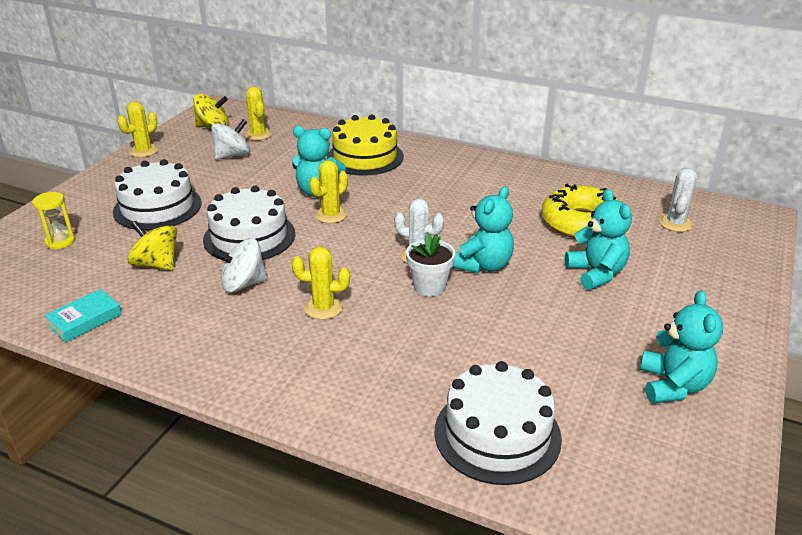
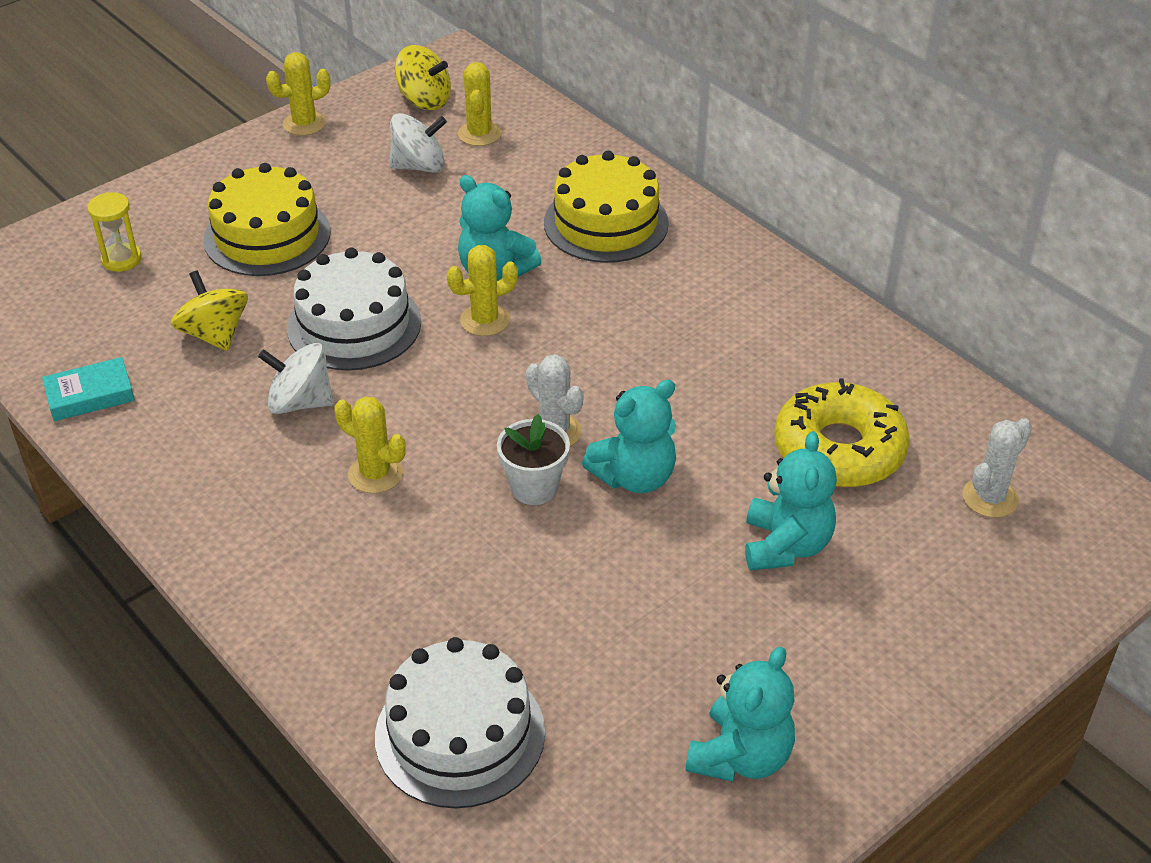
camera: 25 degrees right, 10 degrees up
(157, 207) = (267, 236): white cake -> yellow cake

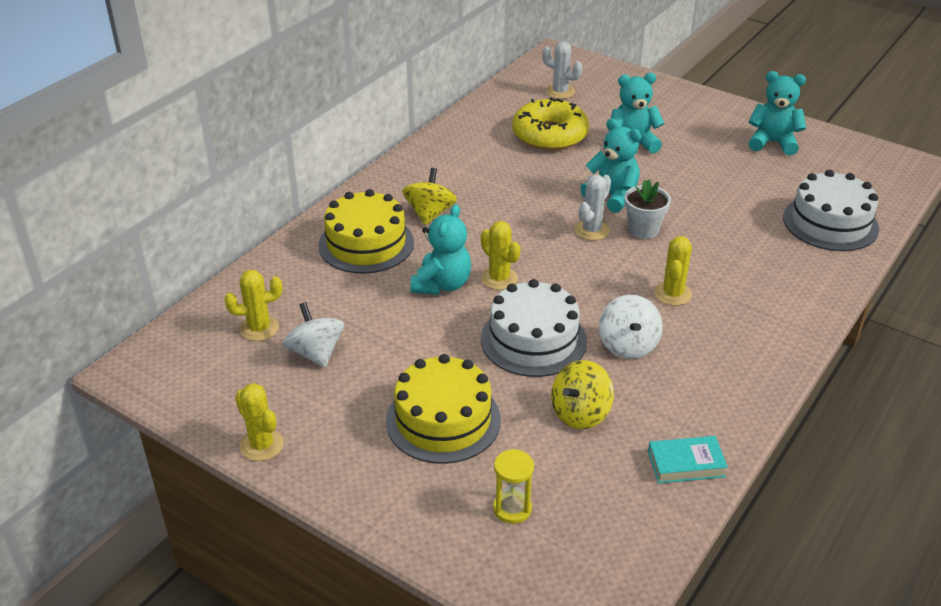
camera: 105 degrees left, 5 degrees down
(90, 395) = (686, 464): turquoise book -> turquoise book turned 60 degrees counterclockwise
(424, 100) = (209, 373): yellow spinning top -> yellow spinning top (430, 213)

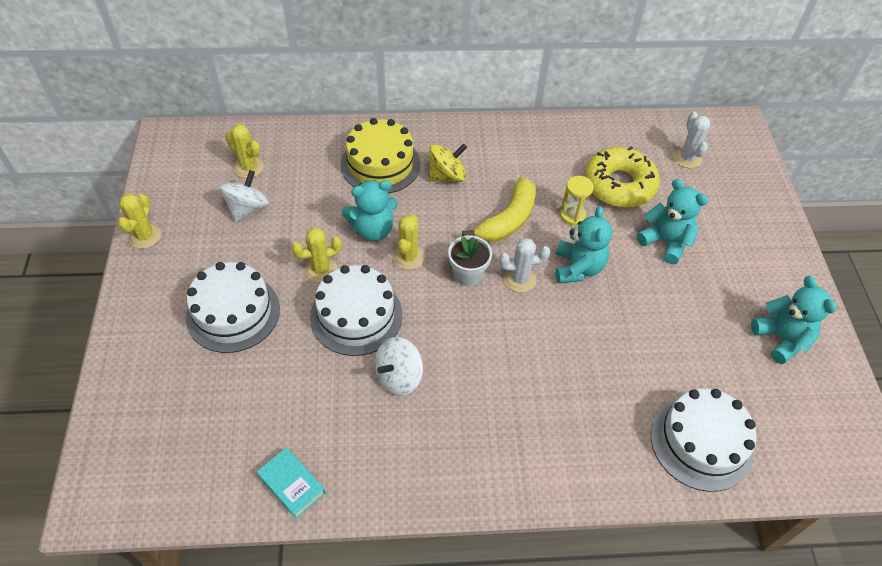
camera: 50 degrees right, 15 degrees up
(443, 420) = (233, 312): yellow cake -> white cake
(512, 509) = (174, 400): yellow hourglass -> yellow hourglass (572, 215)
(521, 205) = (508, 220): none -> yellow banana
(580, 413) = (298, 387): yellow spinning top -> none
(643, 230) = (553, 311): white flower pot -> white flower pot (468, 274)
(673, 294) = (487, 374): yellow cactus -> yellow cactus (321, 269)

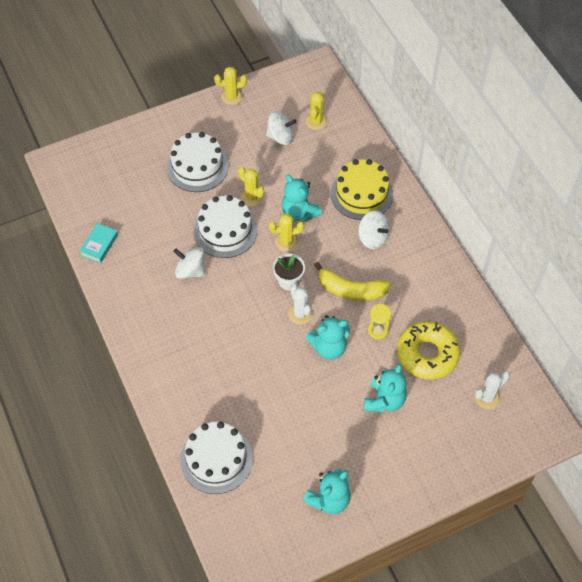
camera: 70 degrees right, 5 degrees up
(446, 176) = (373, 238): yellow spinning top -> white spinning top

